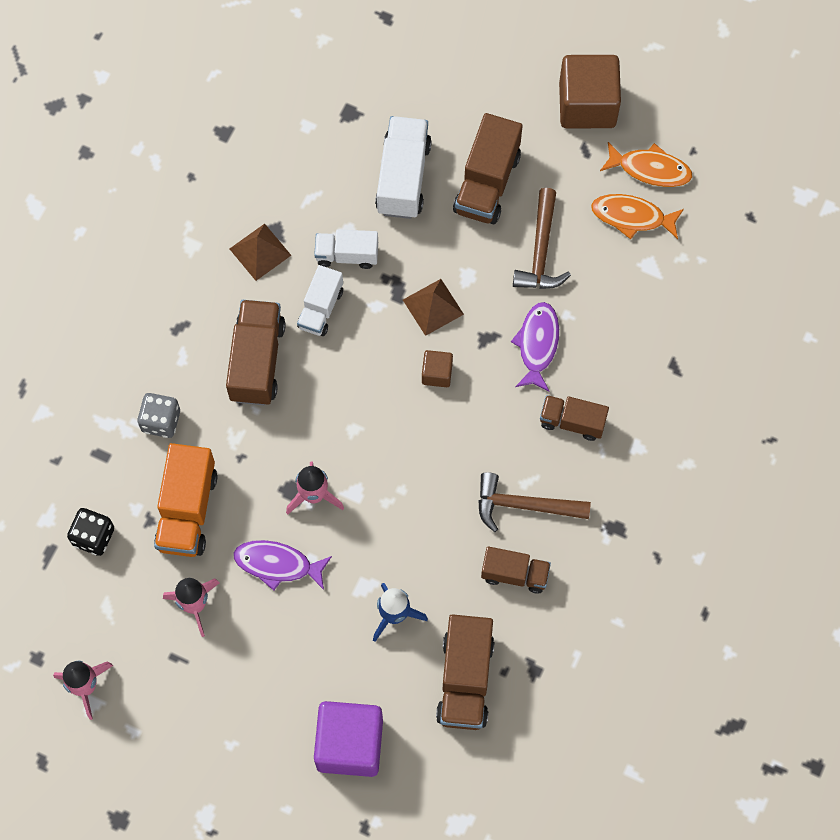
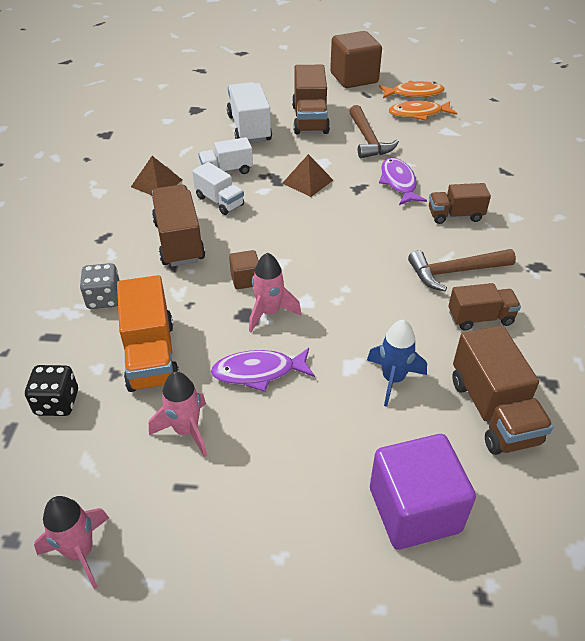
camera: 20 degrees left, 25 degrees down
(320, 308) = (219, 201): white truck -> white truck turned 45 degrees counterclockwise
(437, 373) = (332, 214): brown cube -> brown cube (245, 279)

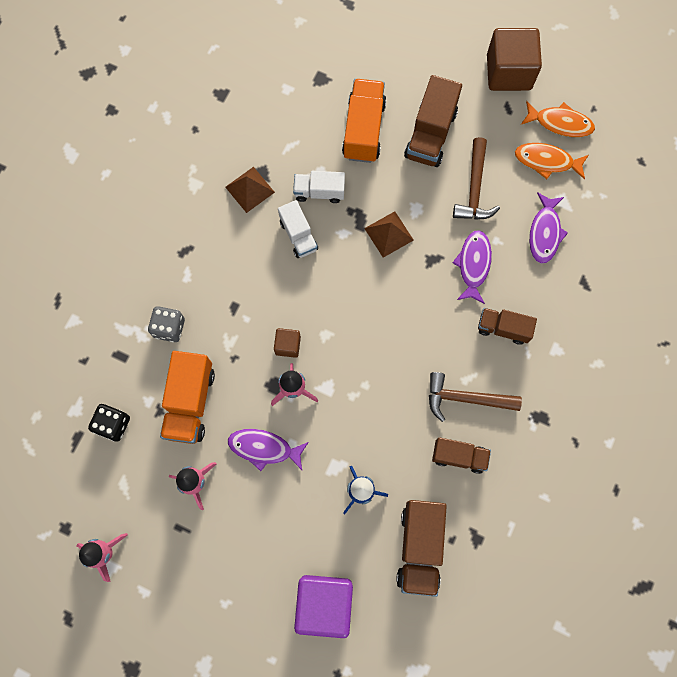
camera: 20 degrees right, 30 degrees up
(179, 241) = (247, 278): brown truck -> none
(249, 128) = (364, 130): white truck -> orange truck
(447, 151) = (544, 233): none -> purple fish

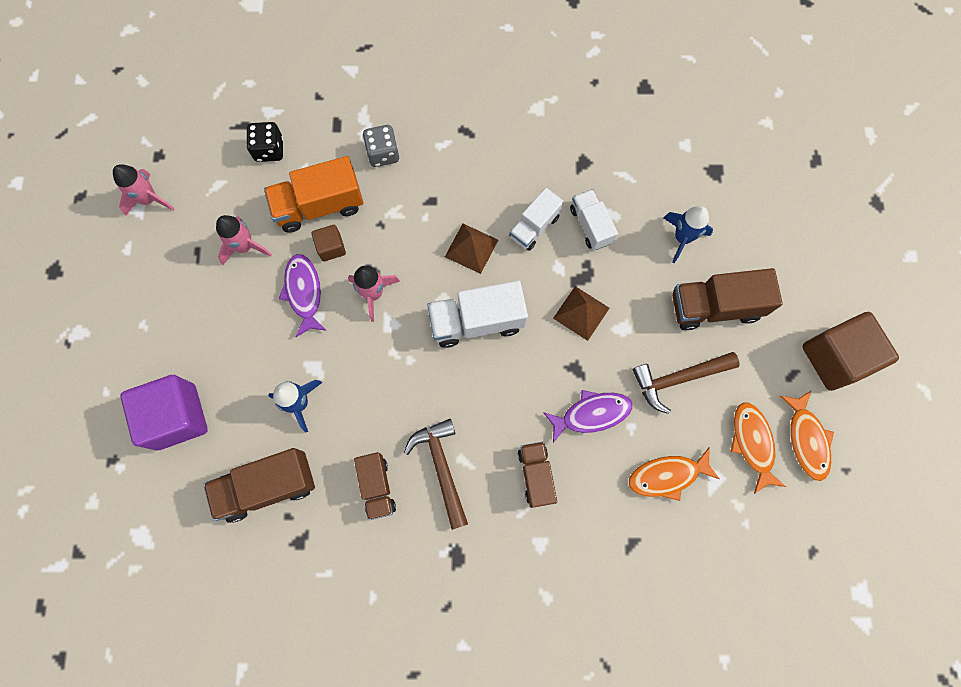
camera: 65 degrees right, 0 degrees up
(250, 189) = (559, 159): brown pyramid -> brown pyramid (471, 248)
(288, 345) = (416, 268): brown cube -> brown cube (331, 247)
(357, 317) = (477, 321): none -> white truck
(364, 130) = (682, 238): orange truck -> blue rocket
(544, 233) = (667, 475): purple fish -> orange fish

